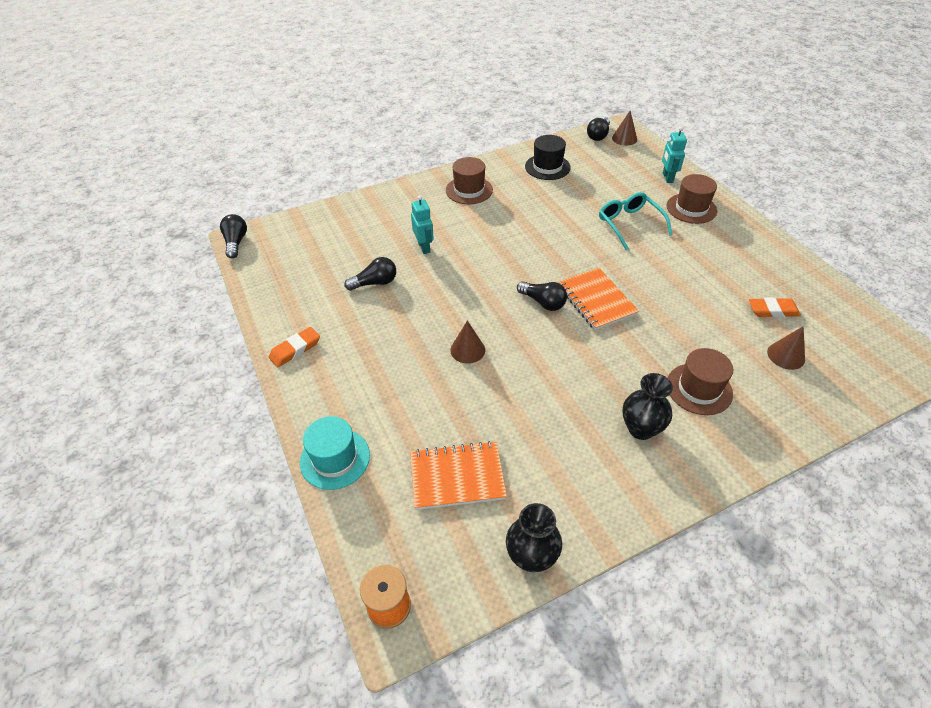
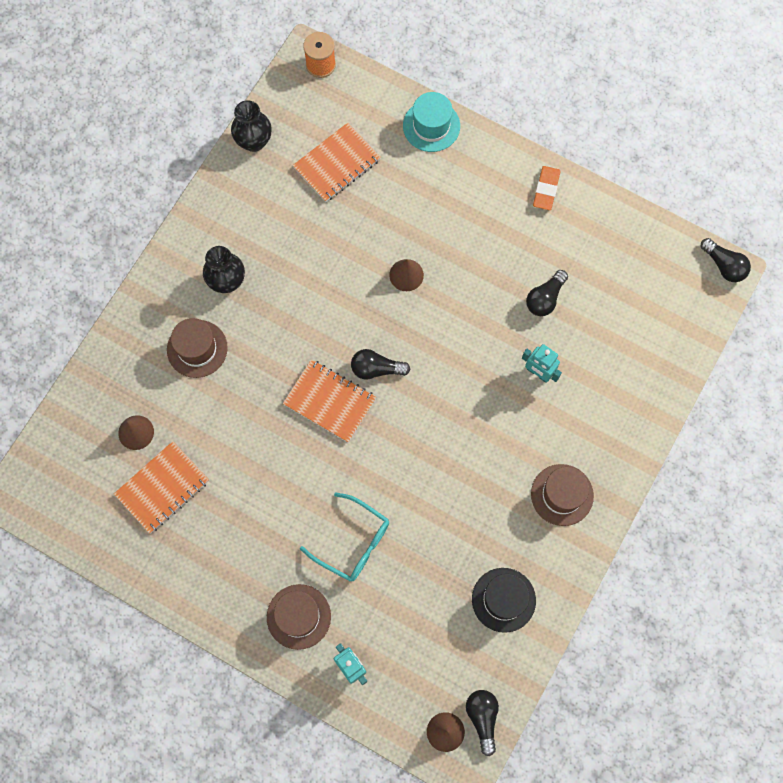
camera: 145 degrees right, 25 degrees up
(772, 310) = (162, 488): orange eraser -> orange notebook

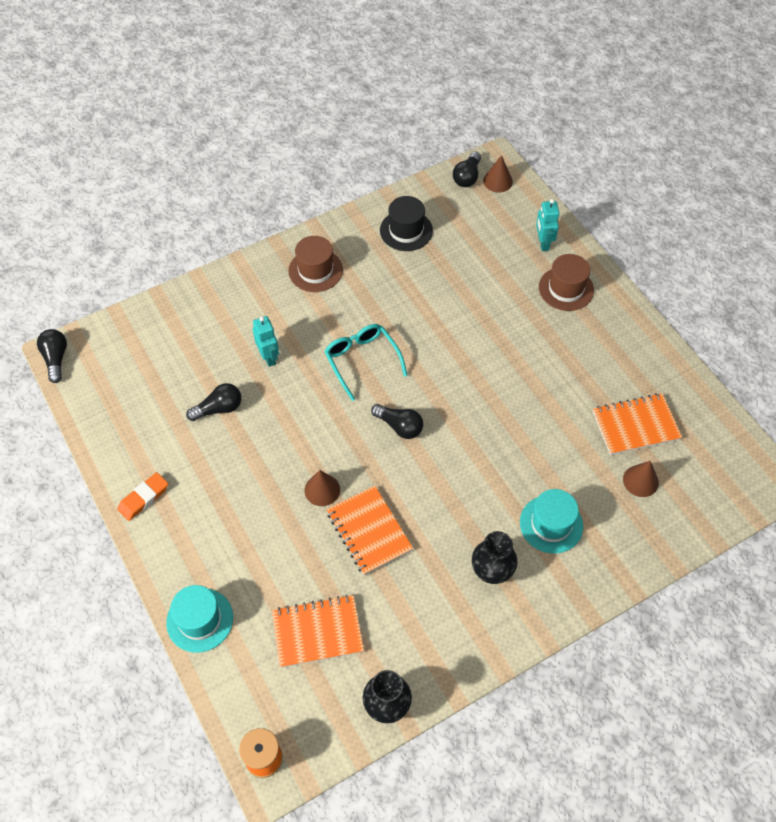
camera: 150 degrees left, 15 degrees down
(197, 348) = (551, 524): brown hat -> turquoise hat
(329, 401) = (455, 421): orange notebook -> orange notebook (369, 531)
(353, 542) = (496, 314): turquoise glasses -> turquoise glasses (362, 360)

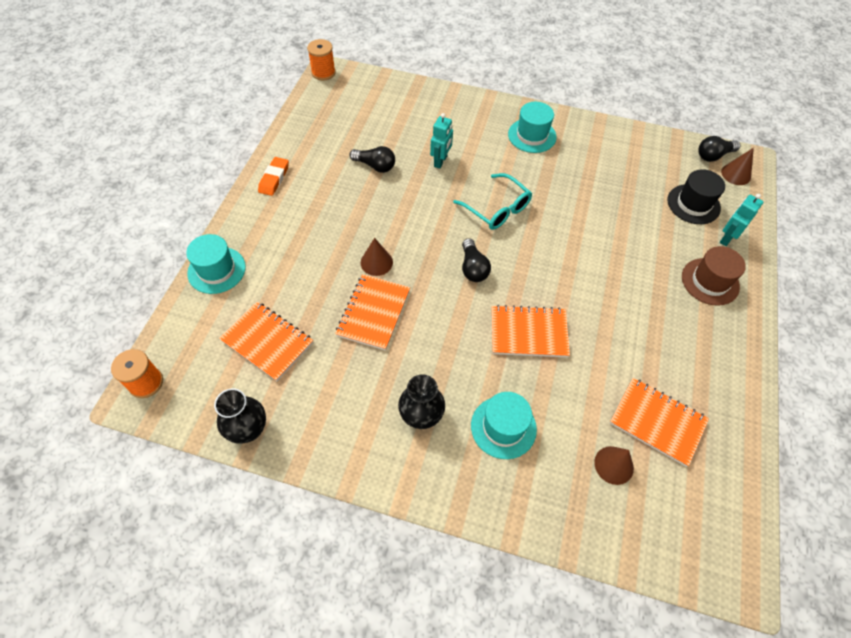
camera: 45 degrees right, 0 degrees up
(56, 359) = (323, 73): black light bulb -> orange spool
(143, 498) = (274, 178): orange eraser -> orange eraser turned 75 degrees counterclockwise
(315, 270) = (532, 135): brown hat -> turquoise hat
(362, 360) = (497, 209): turquoise glasses -> turquoise glasses turned 120 degrees clockwise
(406, 230) = (625, 156): black hat -> black hat (693, 204)
(493, 440) = (528, 333): none -> orange notebook

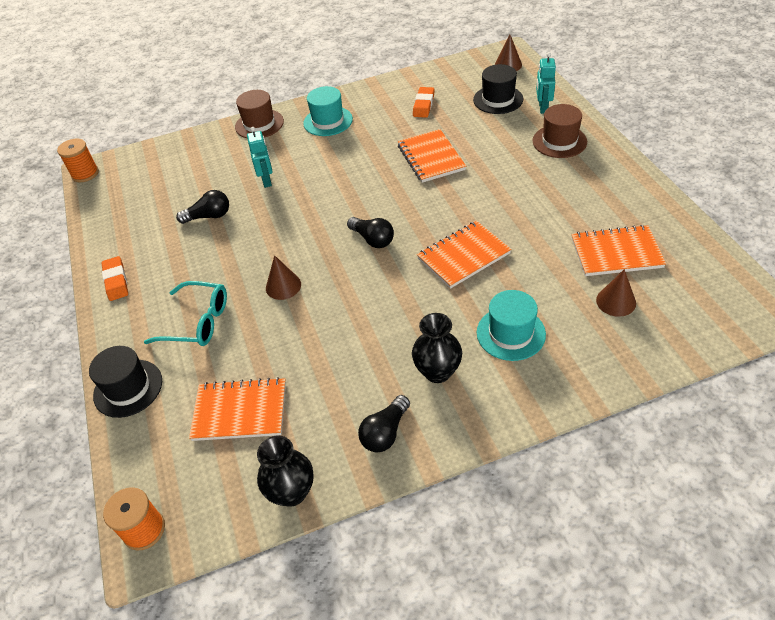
camera: 30 degrees left, 10 degrees down
(216, 270) = (128, 388): turquoise hat -> black hat
(373, 313) = (319, 324): orange notebook -> orange notebook (431, 158)
(477, 105) = (259, 124): none -> brown hat
(497, 209) = (351, 187): turquoise glasses -> turquoise glasses (198, 322)
(623, 169) = (423, 105): none -> orange eraser
(713, 155) = (480, 62): black light bulb -> black light bulb (385, 432)

